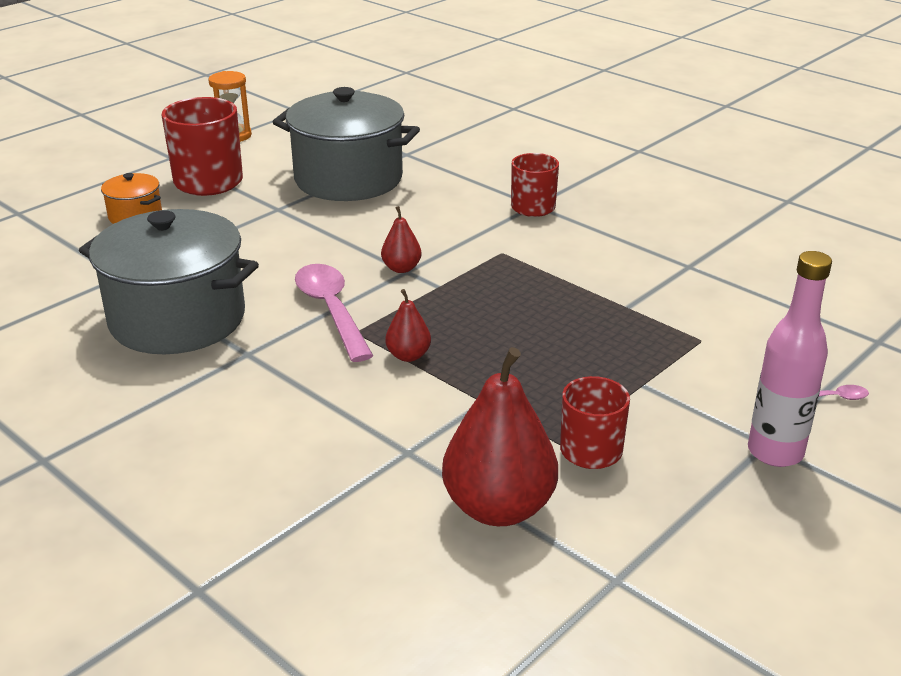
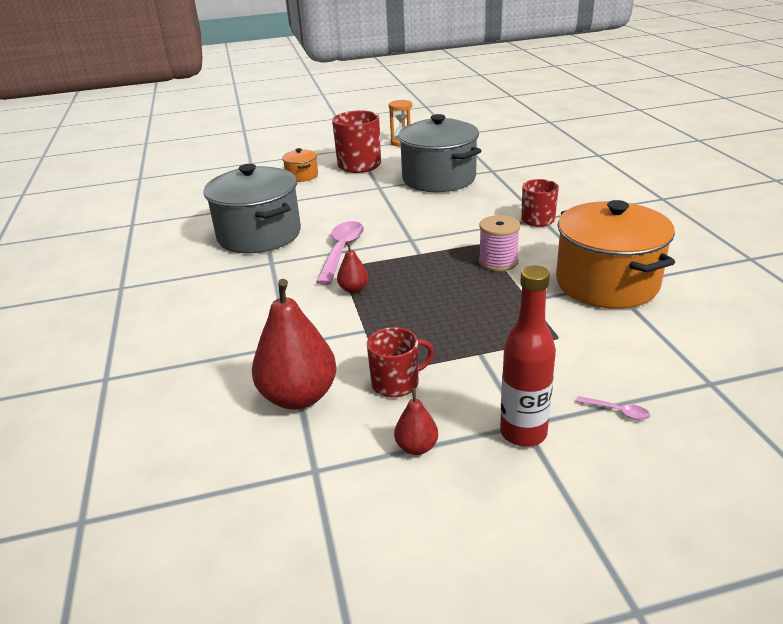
camera: 35 degrees right, 0 degrees up
(401, 268) = (409, 237): red pear -> red pear (416, 447)
(544, 271) = (498, 262): none -> pink spool
(685, 265) = (607, 283): none -> orange pot
(775, 452) = (523, 433): pink bottle -> red bottle

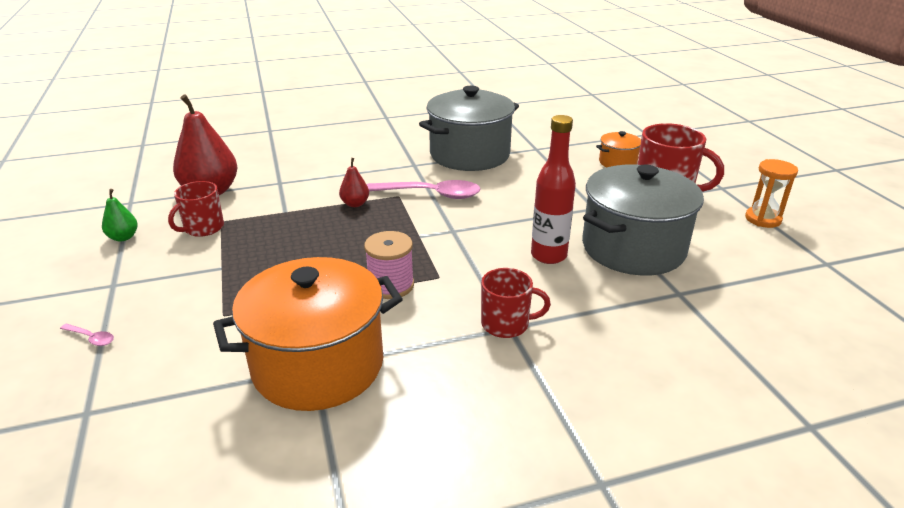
camera: 85 degrees right, 0 degrees up
(396, 383) = (203, 228): red mug -> red mug turned 60 degrees clockwise
(416, 447) = (123, 237): red pear -> green pear
(523, 433) = (103, 284): red bottle -> red bottle (548, 255)
(617, 411) = (91, 338): pink spoon -> pink spoon turned 90 degrees counterclockwise

